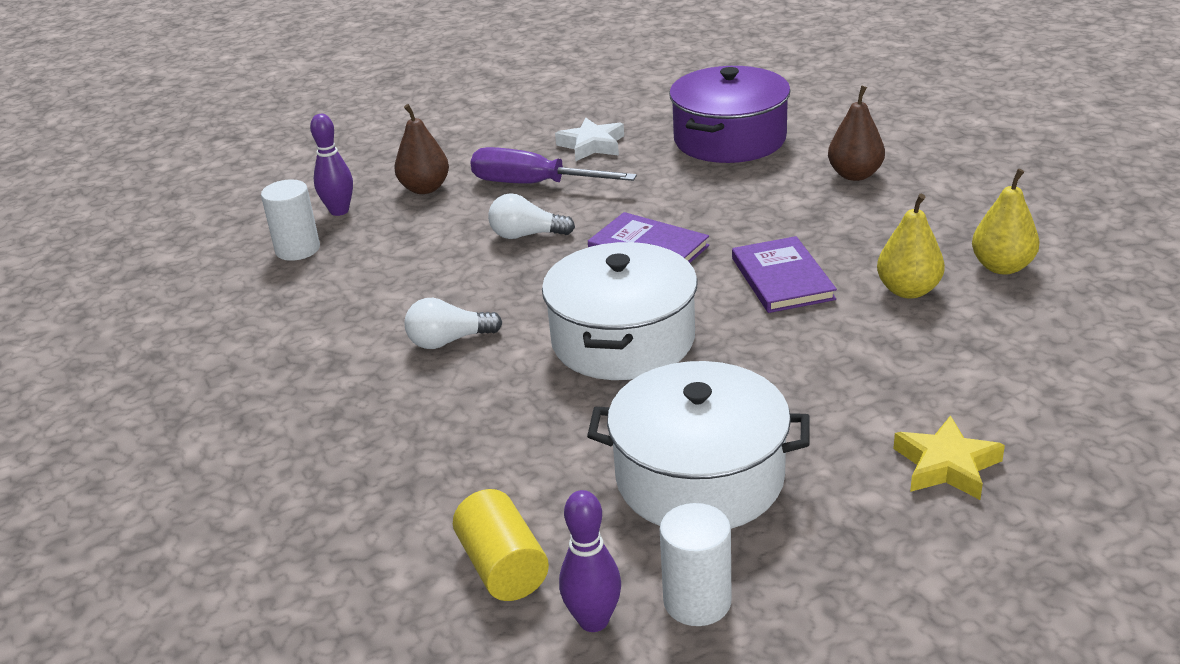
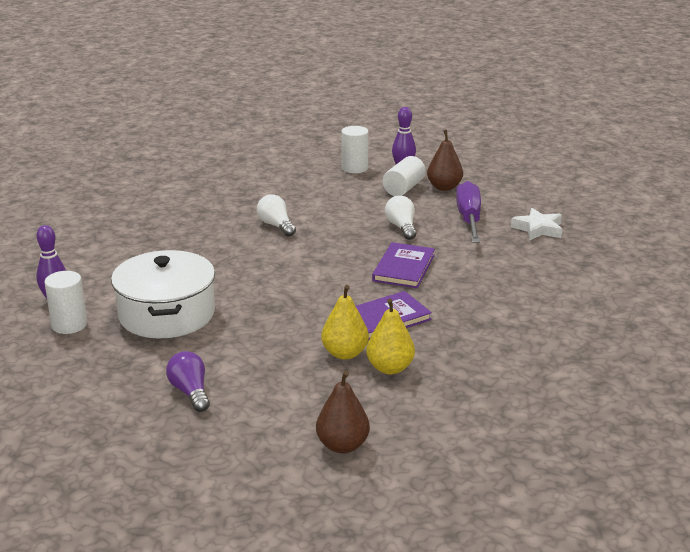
camera: 70 degrees right, 5 degrees down
(403, 218) = (403, 188): none -> white cylinder
(503, 567) = (91, 272): yellow cylinder -> none
(623, 340) = (293, 274): white pot -> none
(729, 139) = (583, 278): purple pot -> none
(855, 175) = (556, 335): brown pear -> brown pear (342, 445)
(946, 465) = (190, 392): yellow star -> purple light bulb
(1002, 267) = (441, 407): yellow pear -> yellow pear (345, 353)

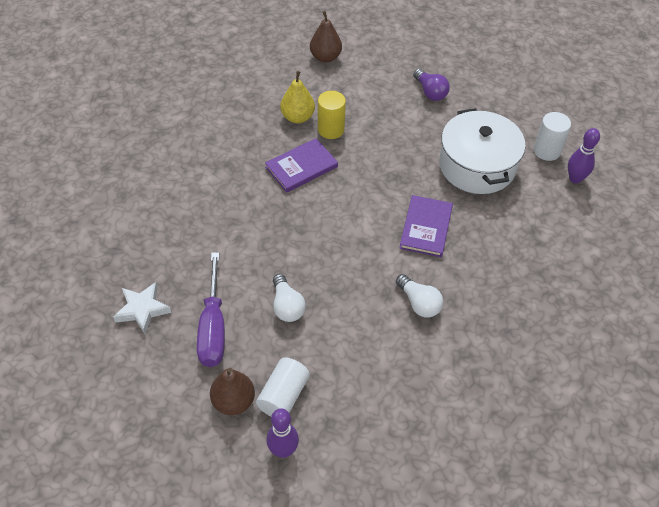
camera: 175 degrees right, 25 degrees up
(345, 353) = (331, 129): yellow pear -> yellow cylinder
(354, 168) = (347, 451): white cylinder -> none
(403, 268) = (286, 235): purple book -> purple book (426, 228)

